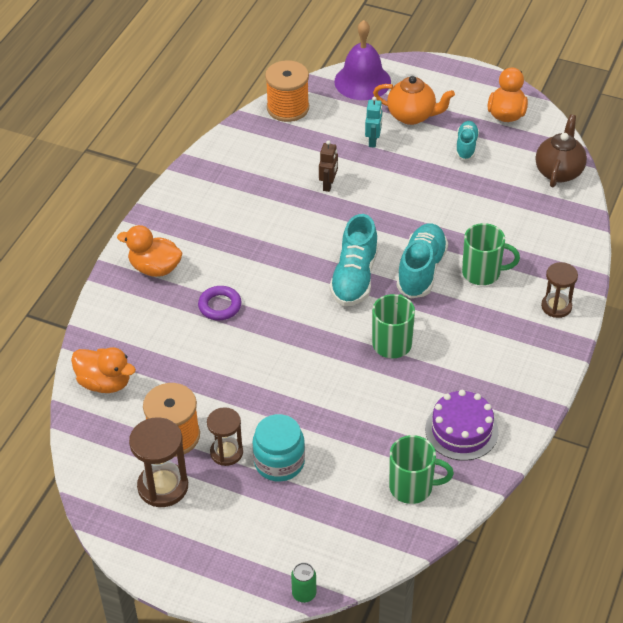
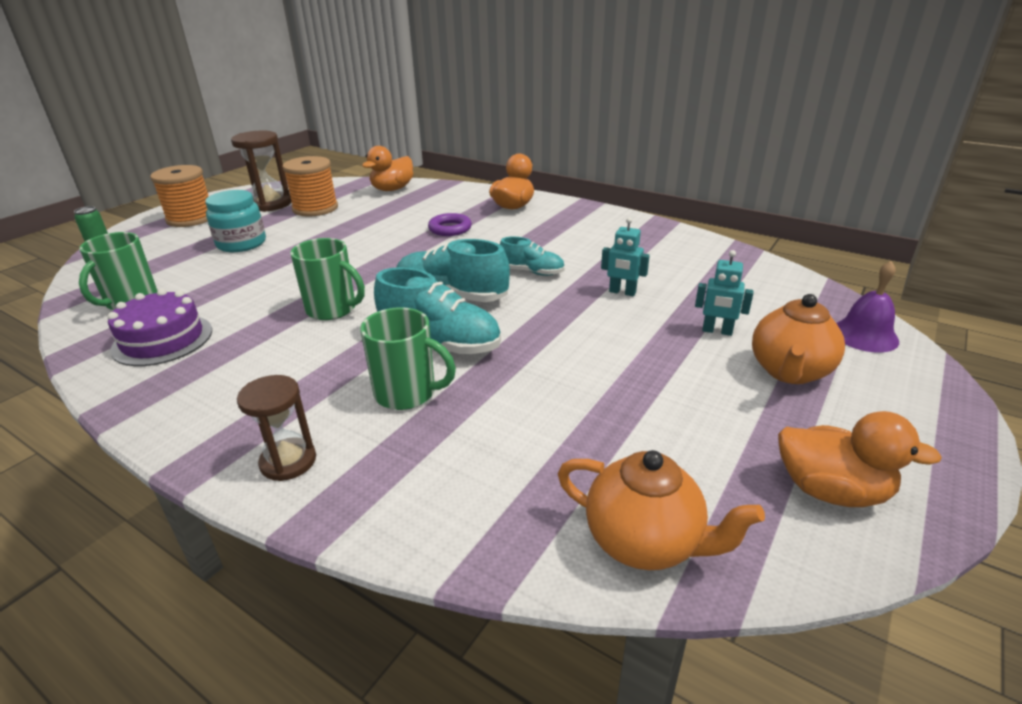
camera: 100 degrees right, 15 degrees down
(226, 452) = (277, 225): brown hourglass -> none
(288, 108) = (776, 277): orange spool -> orange spool (191, 218)
(328, 185) = (622, 292): brown robot -> turquoise robot
(362, 81) = (864, 335): purple bell -> purple bell, size x0.66
(466, 146) = (716, 420): turquoise shoe -> turquoise shoe (531, 272)
(482, 273) = (407, 393): green mug -> green mug turned 90 degrees counterclockwise
(559, 171) = (644, 542): brown teapot -> orange teapot

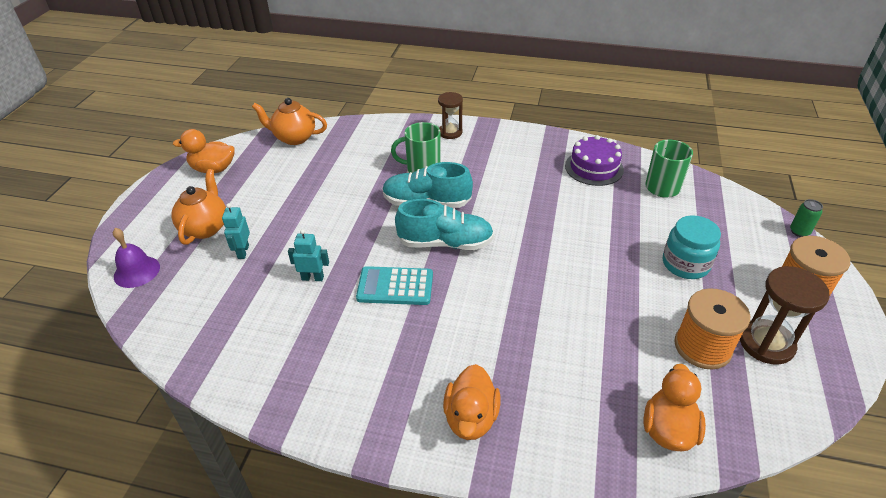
camera: 160 degrees right, 10 degrees up
(332, 309) = (519, 211): green mug -> none
(450, 229) = (513, 341): purple ring -> none
(531, 272) = (395, 286): turquoise shoe -> turquoise calculator
(717, 331) = (243, 252): turquoise robot -> turquoise robot turned 90 degrees counterclockwise

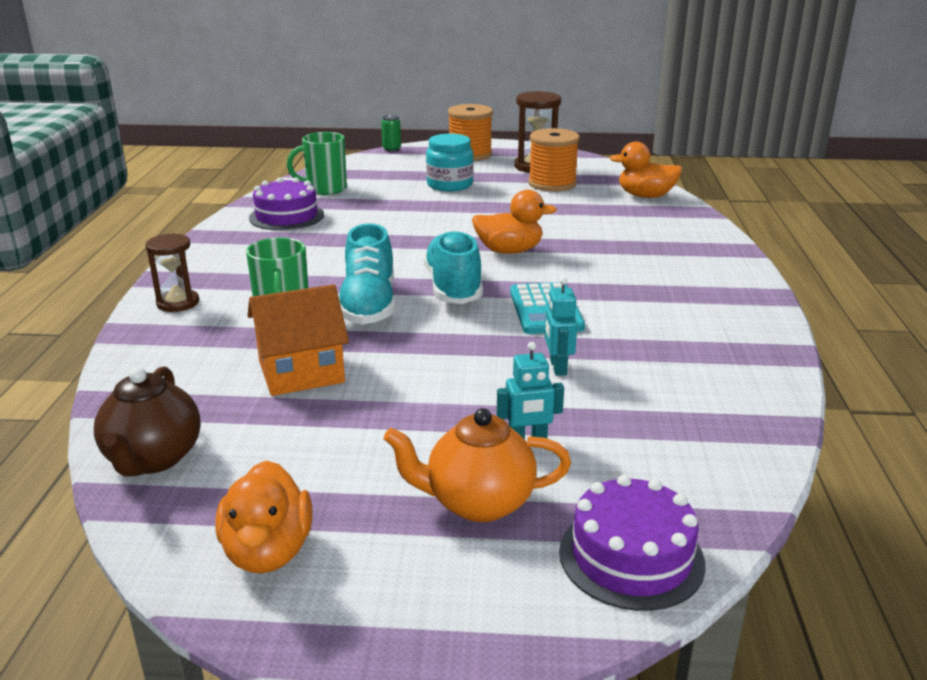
camera: 100 degrees left, 15 degrees down
(137, 271) = (631, 557): purple bell -> purple cake
(294, 138) = (153, 459): orange teapot -> brown teapot
(352, 176) = (301, 371): none -> orange house
(471, 418) = (696, 260): orange duck -> orange duck (509, 251)

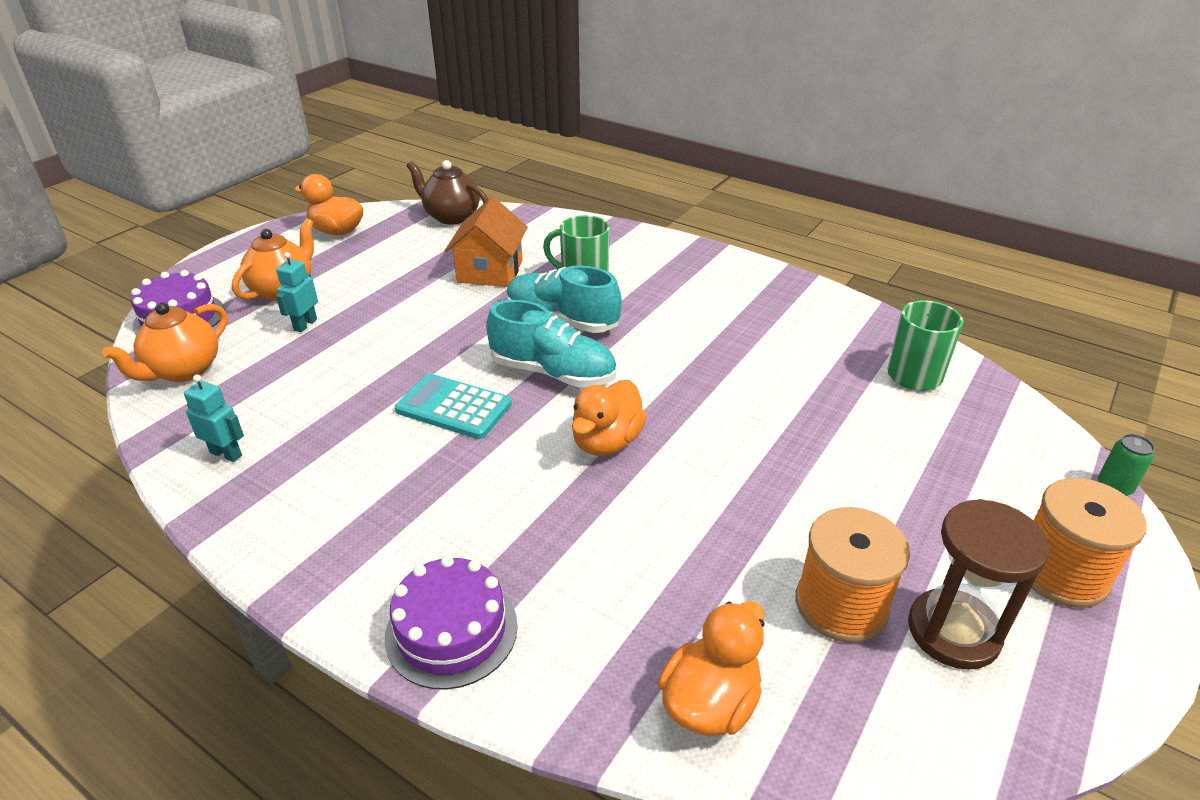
camera: 120 degrees right, 10 degrees up
(178, 303) = (649, 247): brown hourglass -> none
(286, 216) = (824, 328): purple cake -> purple cake (451, 630)
(449, 185) = (886, 484): turquoise jar -> none
(557, 367) = (362, 372): turquoise robot -> turquoise robot (226, 454)
(697, 476) = (183, 370): none -> orange teapot

